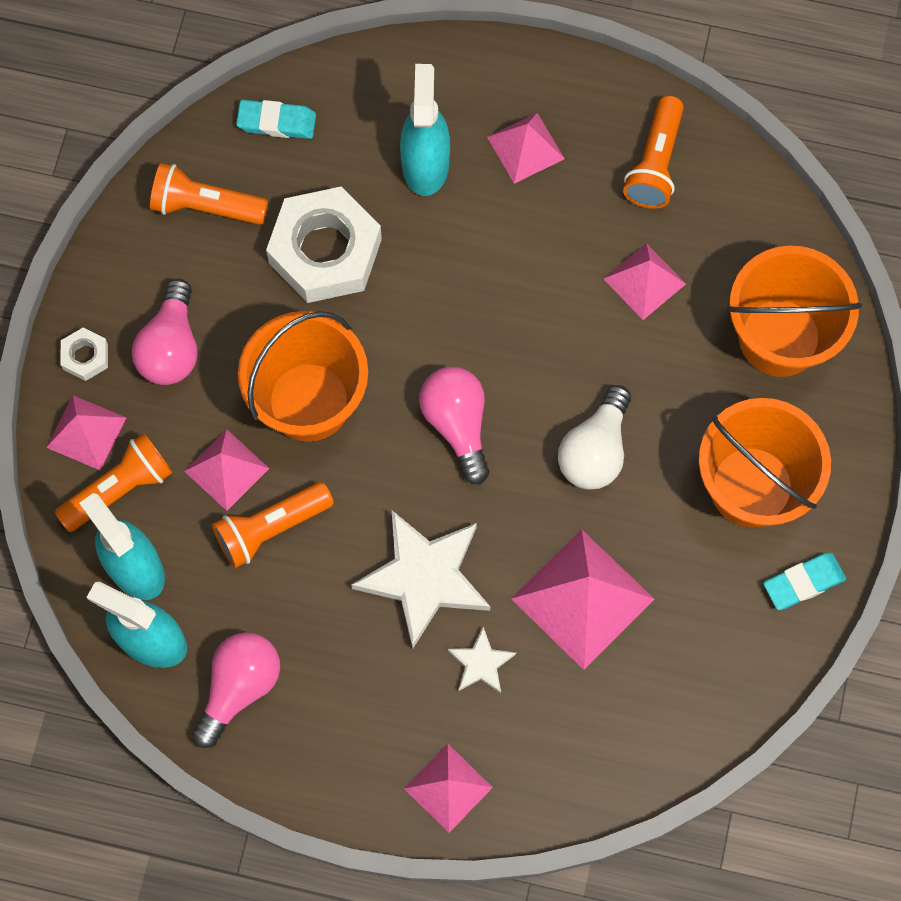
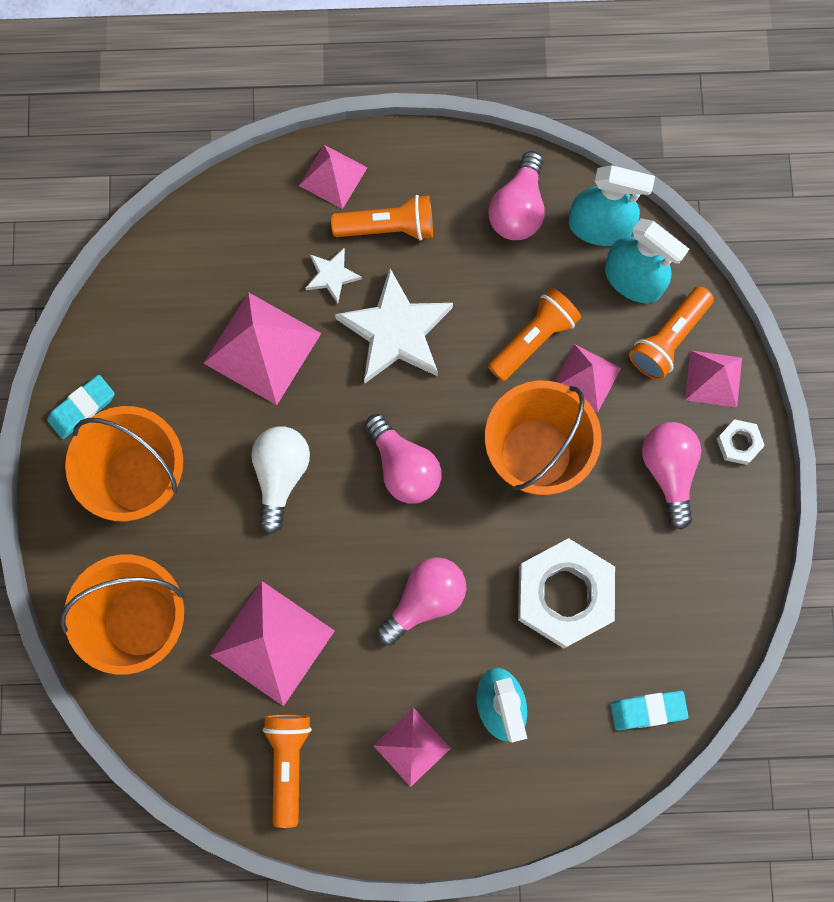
camera: 165 degrees right, 5 degrees up
(205, 206) = (684, 609): orange flashlight -> orange flashlight (388, 227)
(473, 282) = (424, 600): none -> pink light bulb
(644, 281) = (272, 642): pink pyramid -> pink pyramid, size x1.66

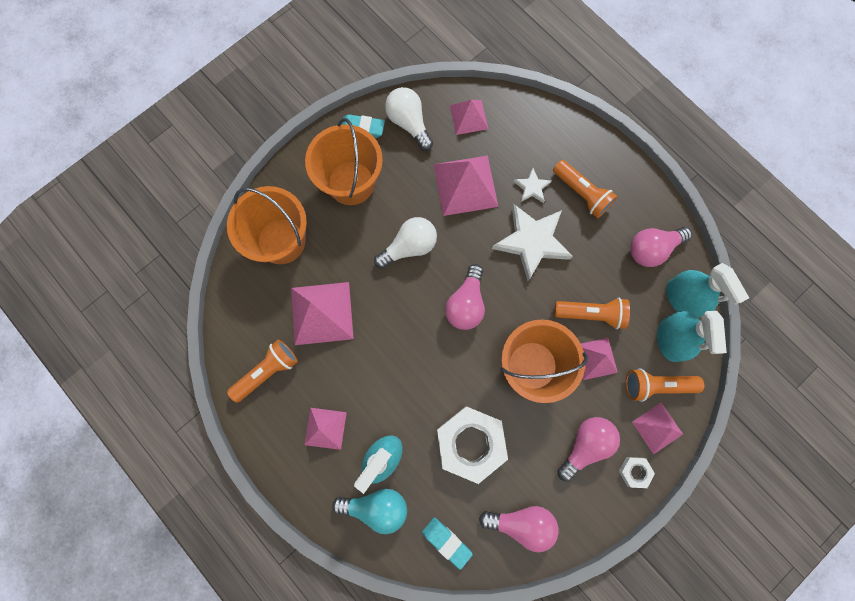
camera: 50 degrees right, 0 degrees up
(126, 348) = (409, 123): none -> white light bulb
(333, 176) = (582, 146): pink pyramid -> pink pyramid (468, 117)
(424, 600) = (406, 372): pink light bulb -> pink light bulb (521, 523)
(547, 758) = (376, 506): none -> turquoise light bulb

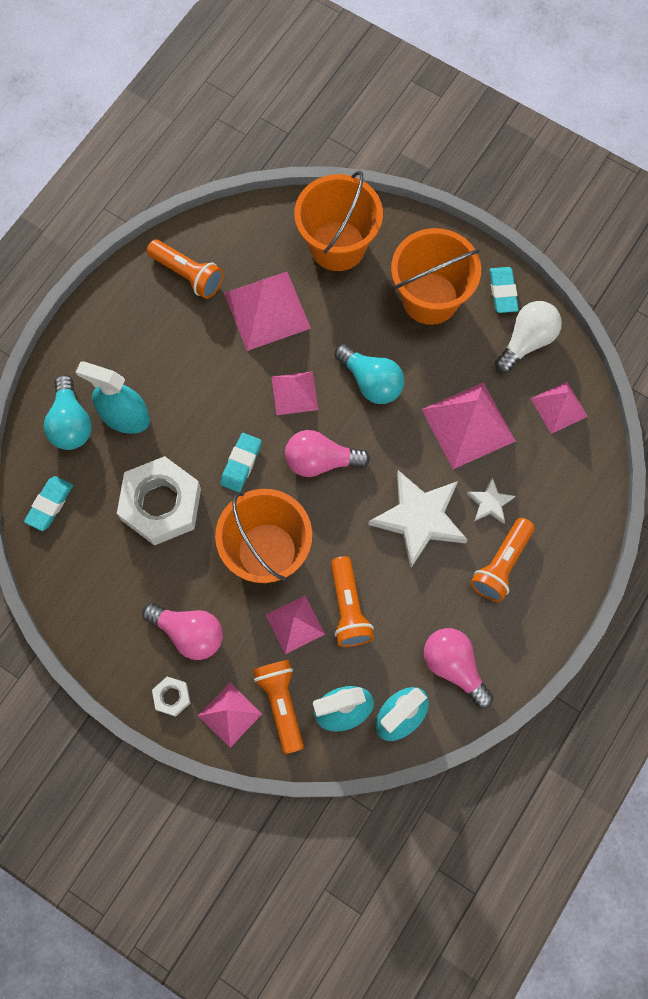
camera: 75 degrees right, 5 degrees down
(325, 428) = (141, 349): pink pyramid -> pink pyramid (294, 393)
(409, 247) = (371, 382): white light bulb -> turquoise light bulb
(452, 368) = (241, 464): none -> turquoise eraser
(521, 523) = (86, 580): pink light bulb -> none

